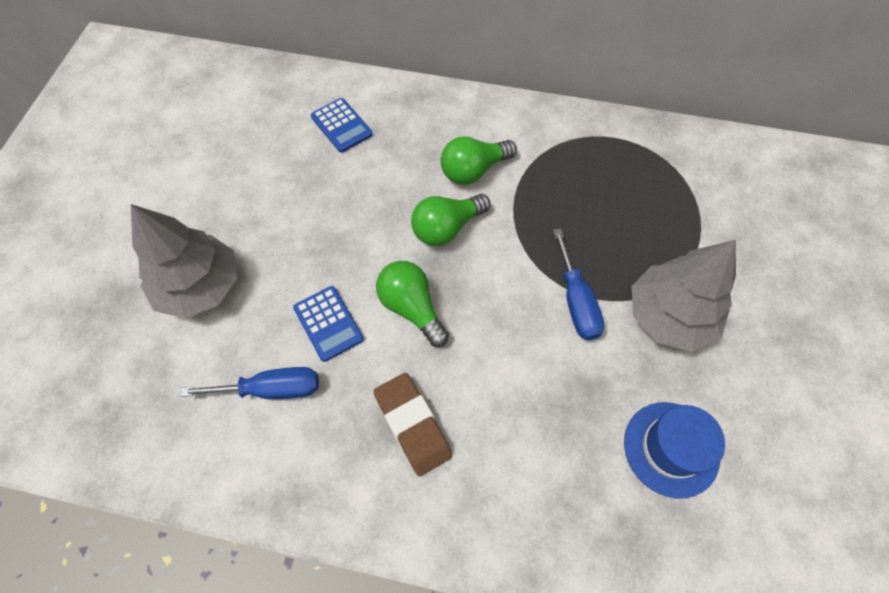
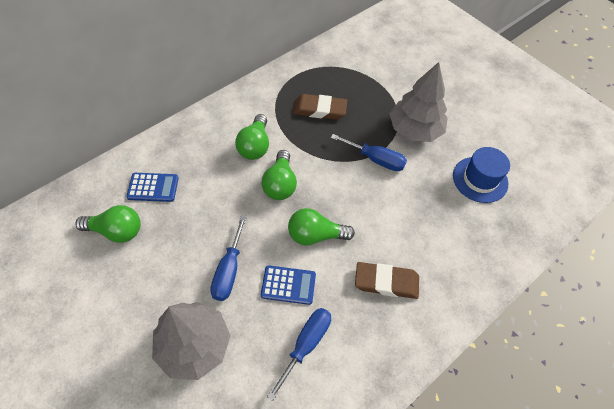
camera: 55 degrees left, 5 degrees down
(270, 135) = (116, 231): none -> green light bulb
(302, 257) = (229, 271): none -> blue screwdriver
(588, 194) = (320, 109): none -> brown eraser

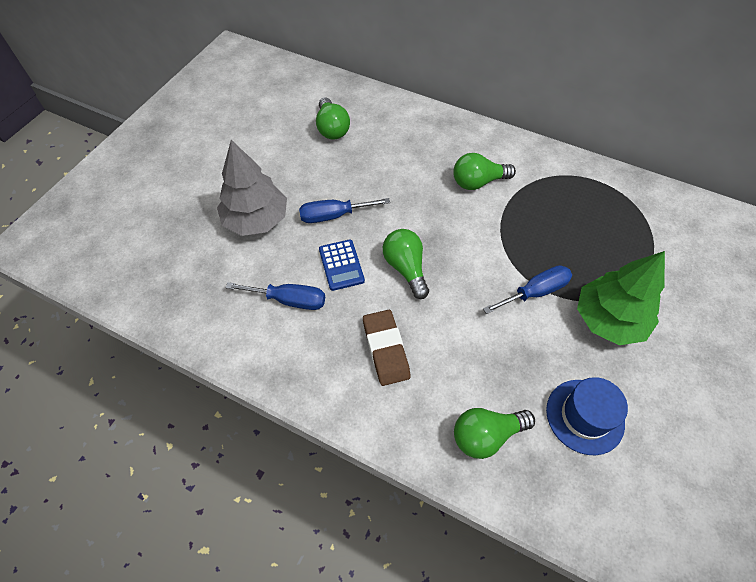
camera: 70 degrees right, 0 degrees up
(153, 187) = (385, 132): blue calculator -> none
(280, 184) = (447, 218): green light bulb -> green light bulb (486, 435)
(320, 109) = (565, 217): brown eraser -> none
(376, 159) = (535, 292): blue screwdriver -> blue screwdriver turned 120 degrees counterclockwise
(415, 130) = (608, 319): grey tree -> green tree

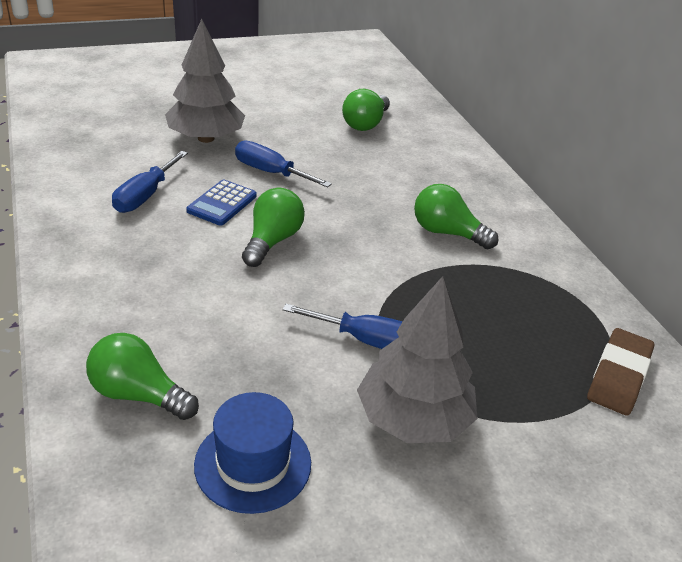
camera: 40 degrees right, 20 degrees down
(289, 300) = (145, 196): blue screwdriver -> blue screwdriver turned 60 degrees clockwise
(386, 349) = (162, 275): brown eraser -> brown eraser (619, 376)
(608, 319) = (413, 419): green tree -> grey tree

